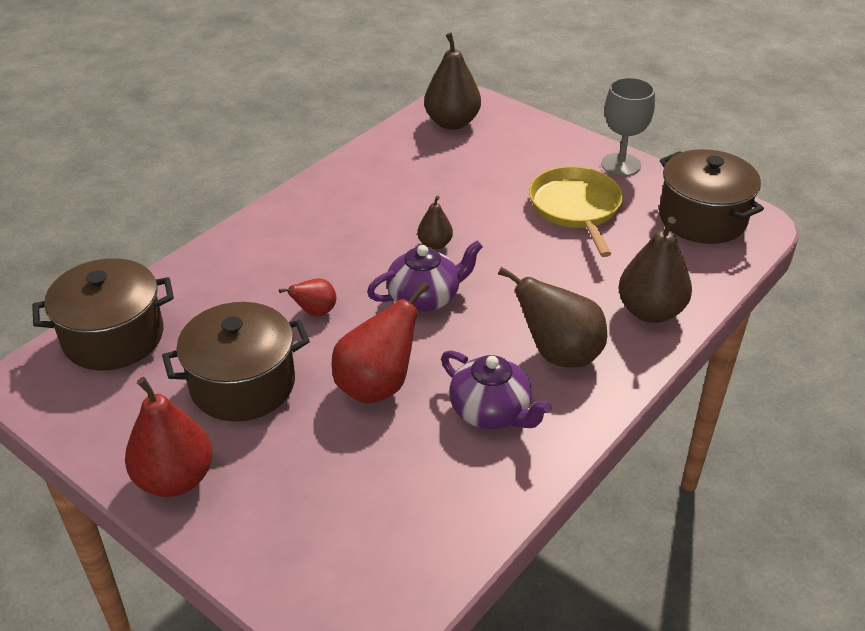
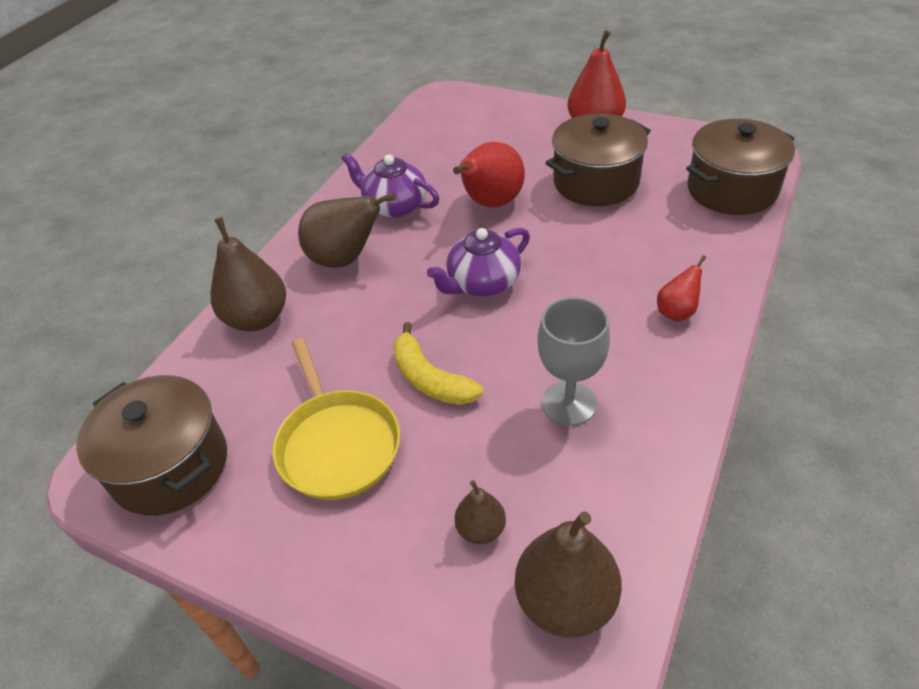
camera: 170 degrees right, 5 degrees up
(315, 312) = (578, 246): red pear -> red pear (677, 312)
(435, 244) = (497, 346): brown pear -> brown pear (481, 529)
(497, 233) = (430, 378): none -> yellow banana
(621, 165) = (271, 555): grey goblet -> grey goblet (569, 403)

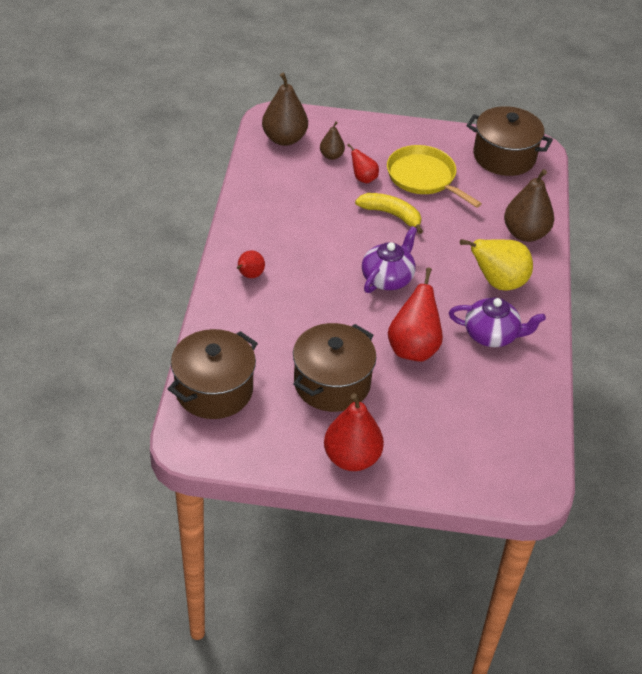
camera: 155 degrees right, 0 degrees up
(345, 259) = (498, 283): brown pear -> yellow pear
(443, 460) = (363, 178): none -> red pear
(569, 403) = (305, 213): grey goblet -> none

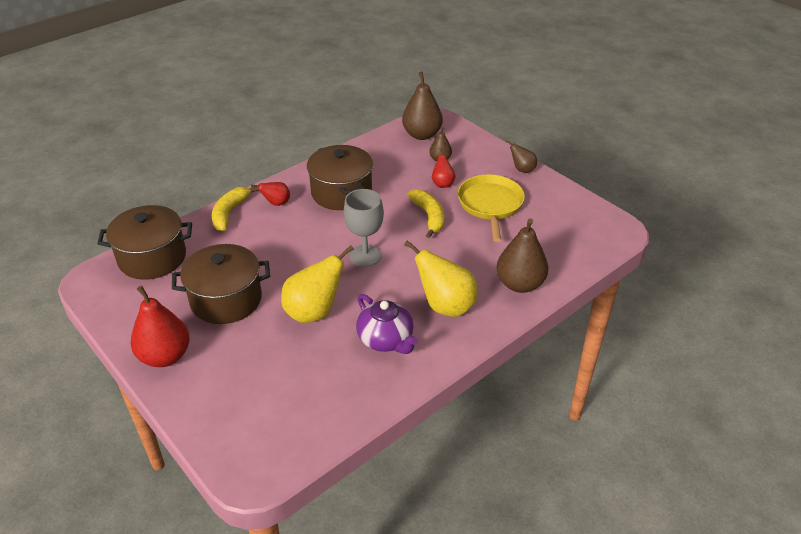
camera: 45 degrees right, 5 degrees down
(221, 308) = (230, 213): none -> yellow banana
(387, 278) = (365, 255): purple teapot -> grey goblet
(408, 131) = (522, 169): none -> brown pear
(413, 348) = (314, 312): red pear -> yellow pear
(504, 157) = (580, 222): brown pot -> brown pot (341, 192)

